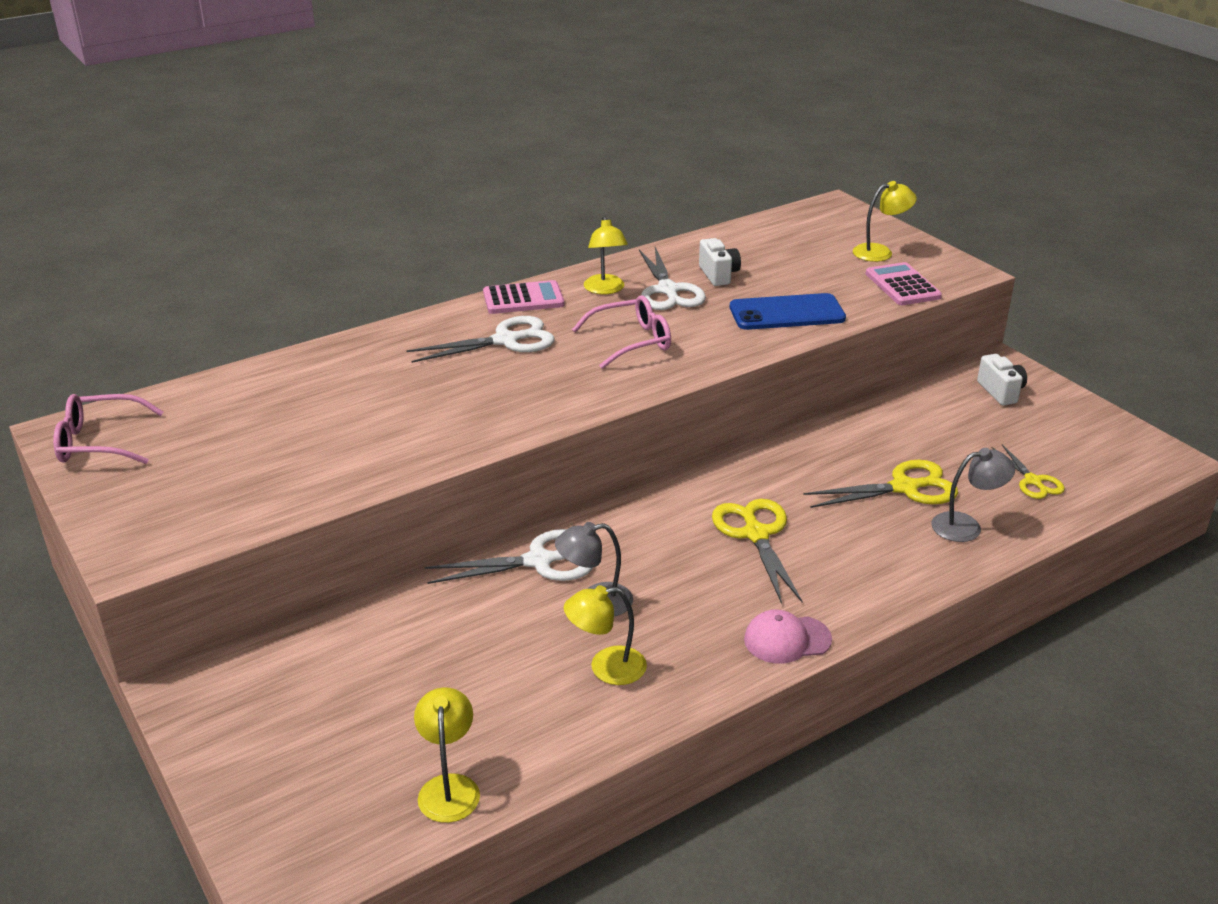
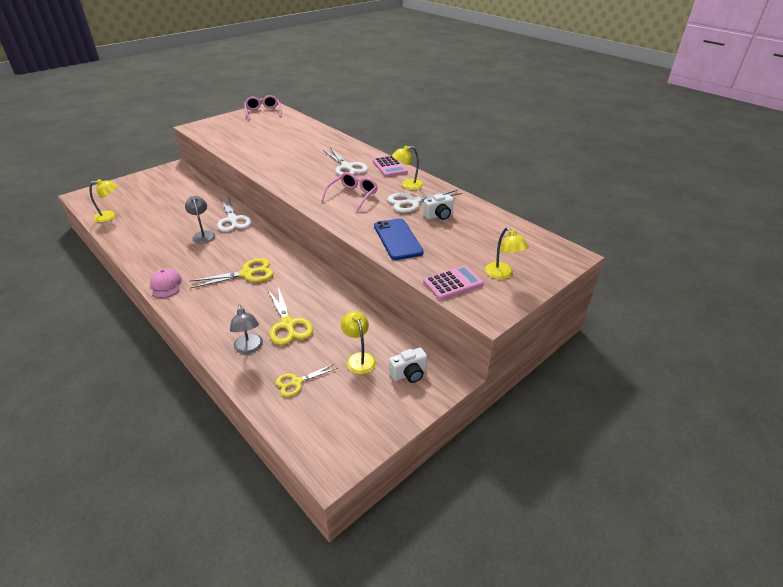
camera: 80 degrees right, 5 degrees up
(606, 668) = (161, 241): yellow lamp -> yellow lamp (359, 358)
(631, 341) = (352, 196): pink glasses -> pink glasses turned 120 degrees counterclockwise

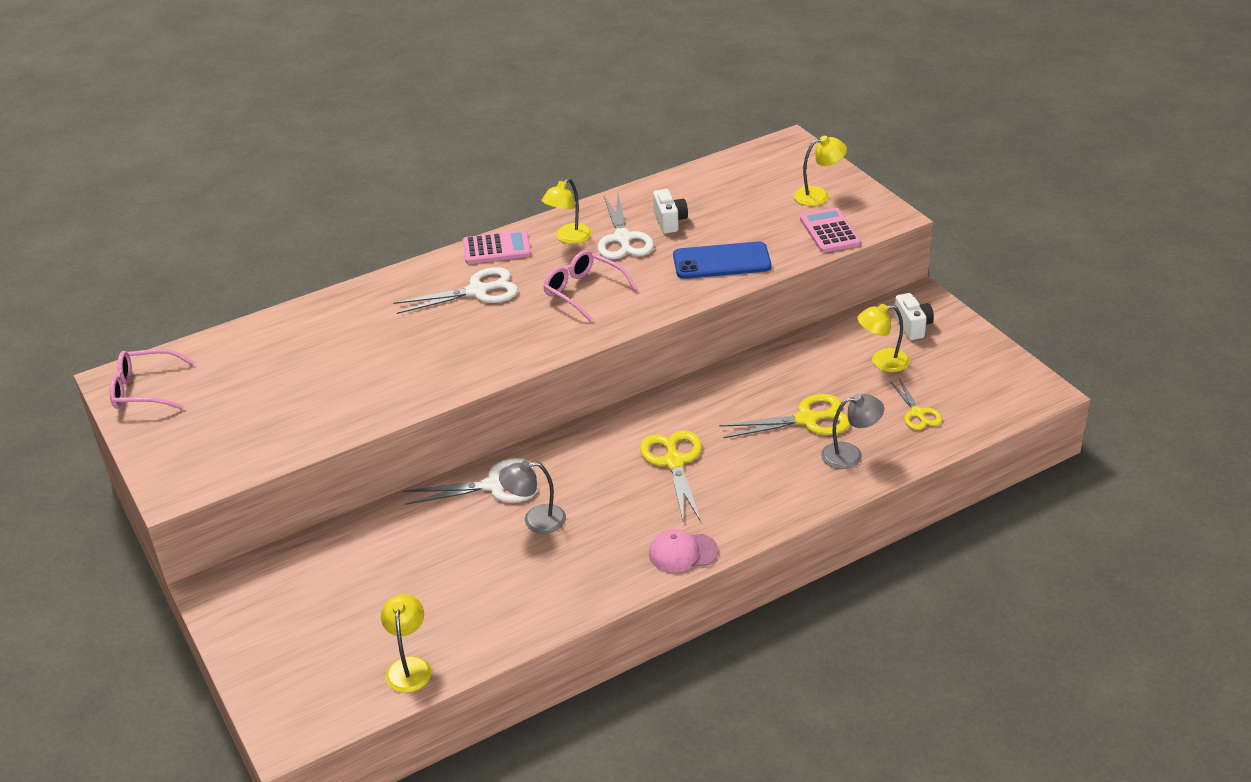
camera: 75 degrees left, 0 degrees up
(407, 185) = (568, 238): yellow lamp -> yellow lamp turned 45 degrees clockwise

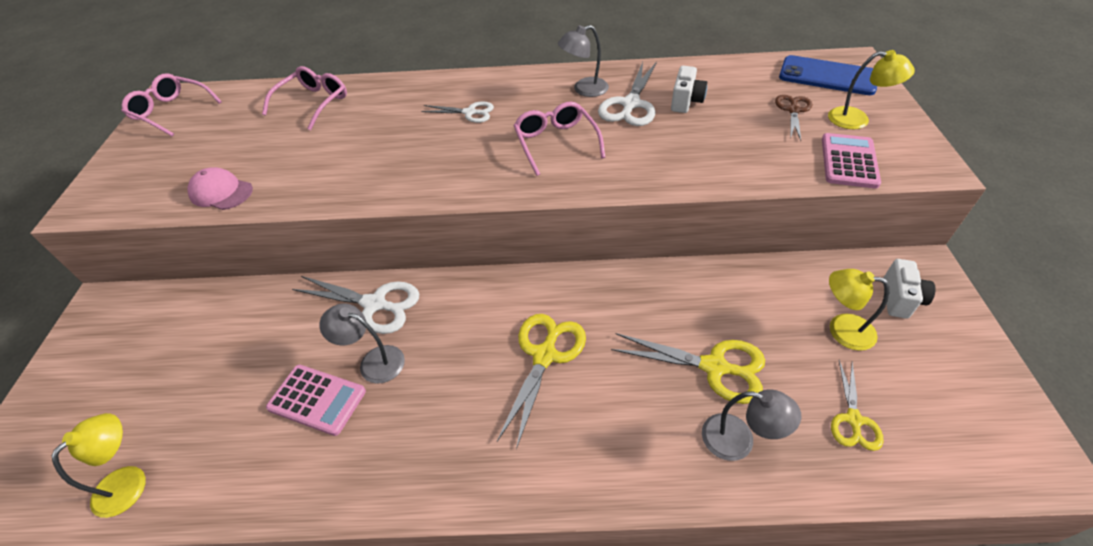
camera: 30 degrees right, 10 degrees up
(302, 332) = (313, 103): none -> pink glasses
(477, 291) = (470, 113): white scissors -> white scissors, size x0.62
(497, 248) = (518, 81): pink calculator -> pink calculator (317, 400)
(568, 238) = (584, 89): yellow lamp -> grey lamp
(682, 553) = (470, 482): pink cap -> pink cap (221, 192)
(721, 261) = (709, 157): blue phone -> blue phone (827, 76)
(764, 202) = (793, 110): none -> brown scissors

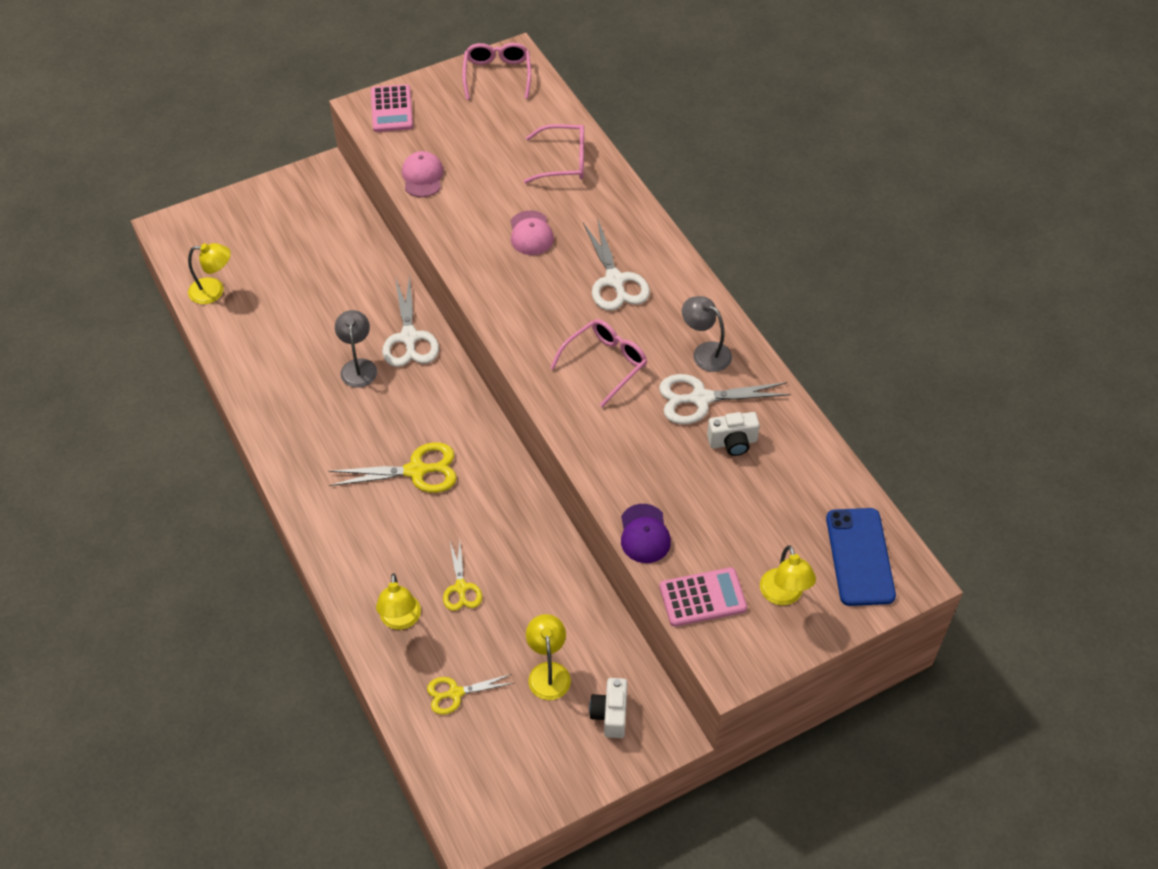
camera: 60 degrees right, 5 degrees up
(317, 400) = (312, 352): pink calculator -> pink calculator (391, 109)
(370, 143) = (531, 233): none -> pink cap
(470, 113) = (615, 281): white scissors -> white scissors, size x1.62
(714, 367) = (461, 588): yellow scissors -> yellow scissors, size x0.62
(739, 440) = (400, 620): grey lamp -> yellow lamp
(764, 174) = (644, 534): none -> purple cap
(793, 110) = (769, 537): brown scissors -> none
(900, 299) = (610, 714): white camera -> white camera turned 105 degrees clockwise

